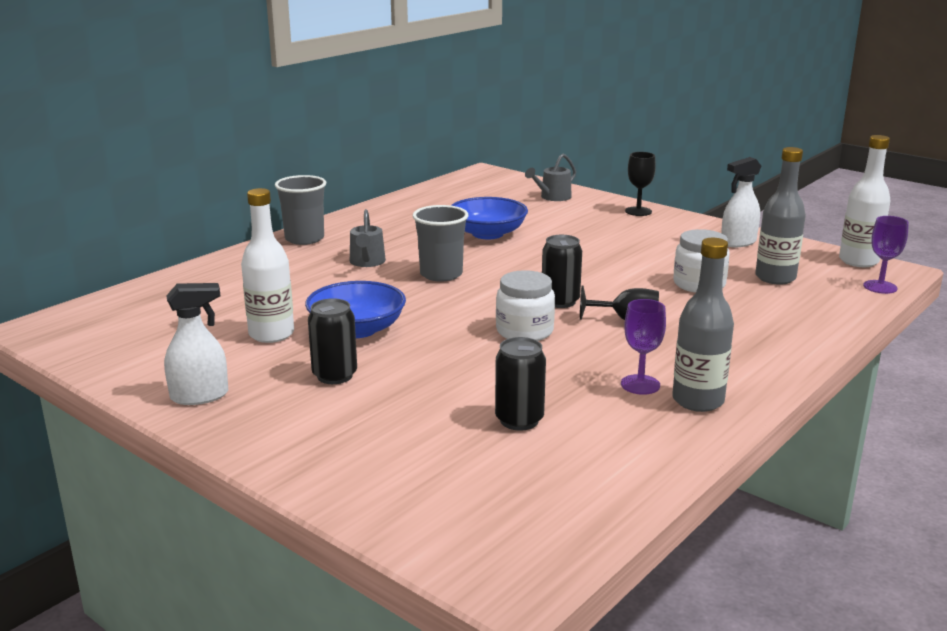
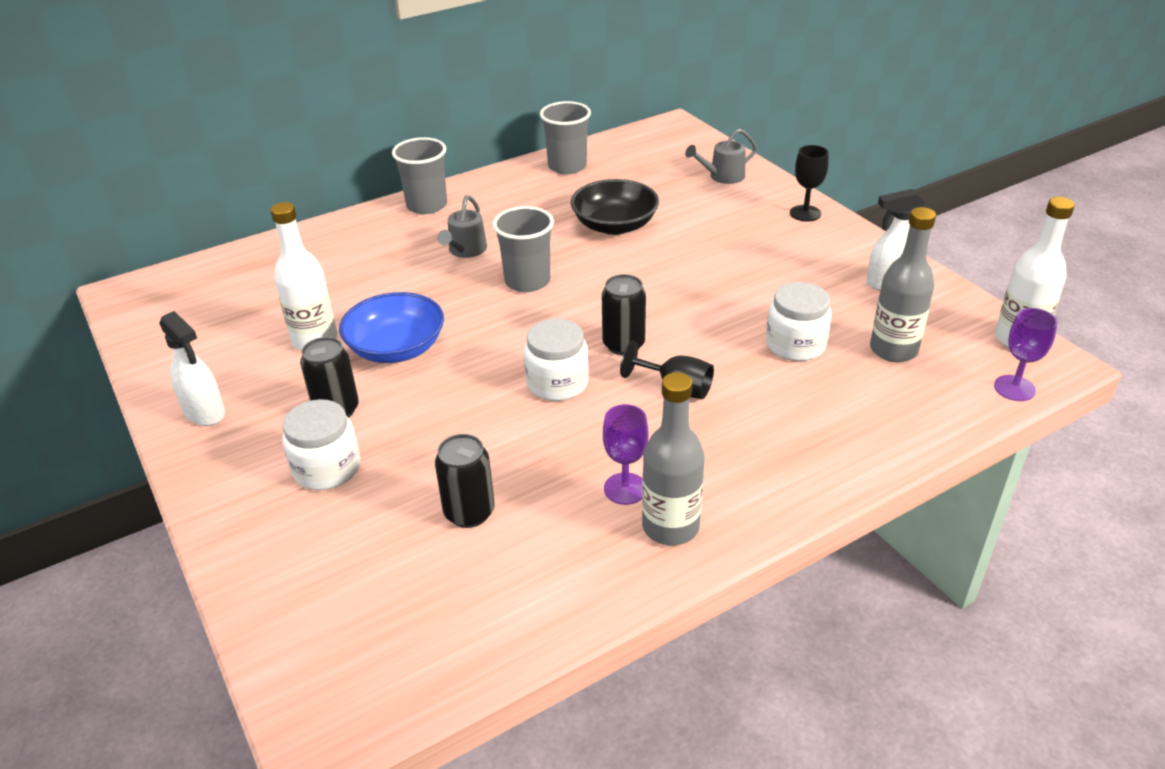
camera: 20 degrees right, 15 degrees up
(200, 396) = (204, 412): white spray bottle -> white spray bottle turned 45 degrees clockwise
(359, 414) = (327, 468): none -> white jar
(413, 203) = (567, 166): none -> grey cup
(487, 234) = (614, 225): blue bowl -> black bowl

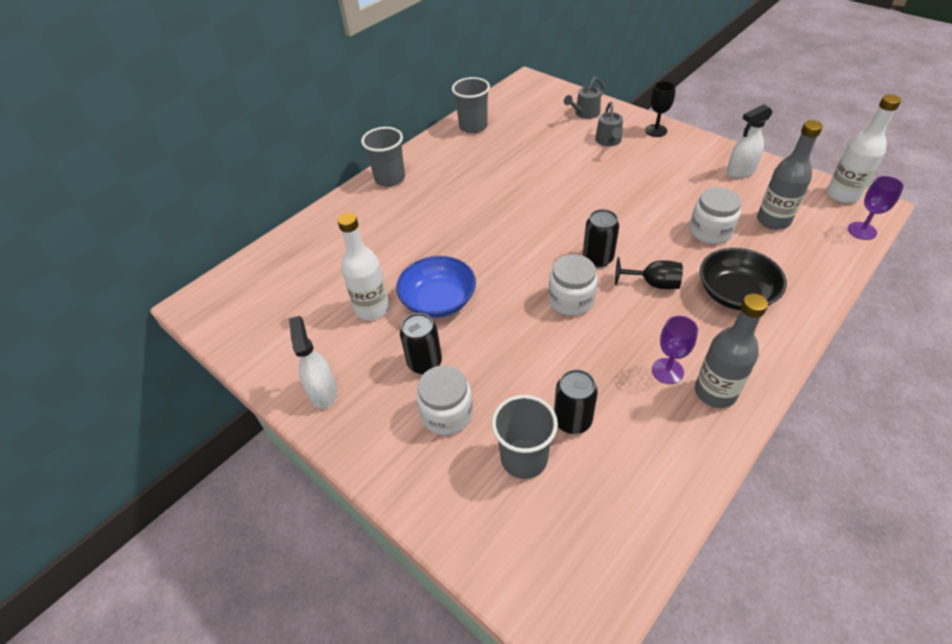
camera: 15 degrees left, 10 degrees up
(204, 412) = (323, 391): white spray bottle -> white spray bottle turned 135 degrees counterclockwise
(465, 250) = (441, 209): grey watering can -> grey watering can (609, 141)
(527, 281) = (500, 224): grey cup -> grey cup (524, 458)
(614, 225) = (535, 166): black bowl -> black bowl (735, 294)

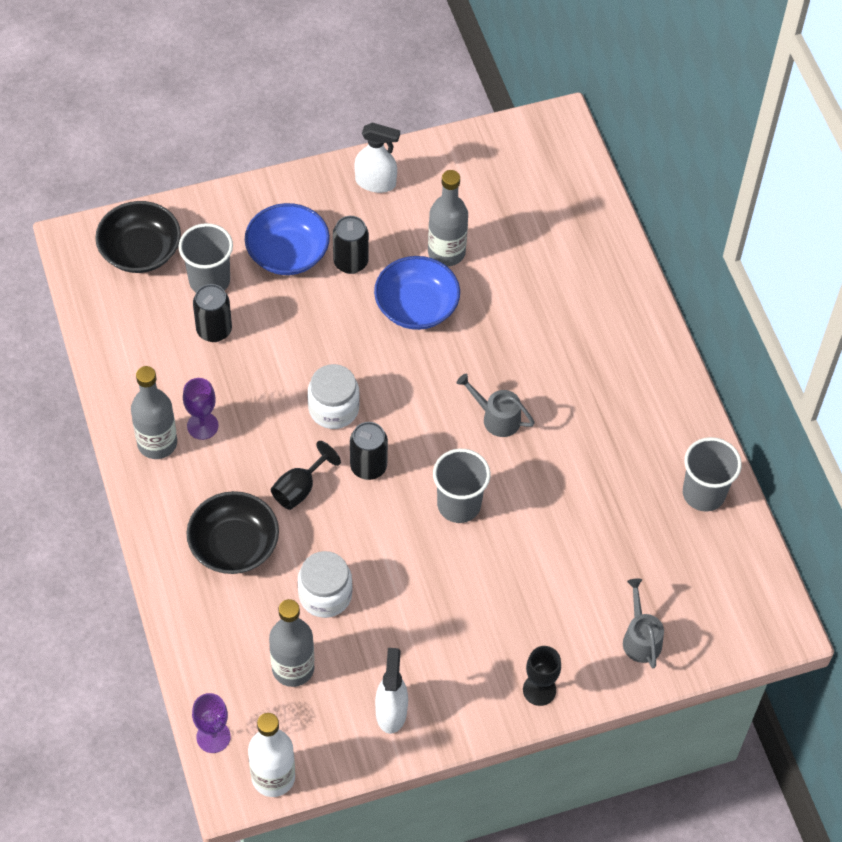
camera: 115 degrees right, 10 degrees up
(372, 308) = (446, 252): white bottle -> grey bottle
(390, 178) = (651, 354): grey cup -> grey cup (459, 505)
(447, 413) = (287, 253): white jar -> blue bowl
(537, 549) = (140, 251): none -> black bowl
(609, 141) = (557, 620): grey watering can -> grey watering can (497, 418)

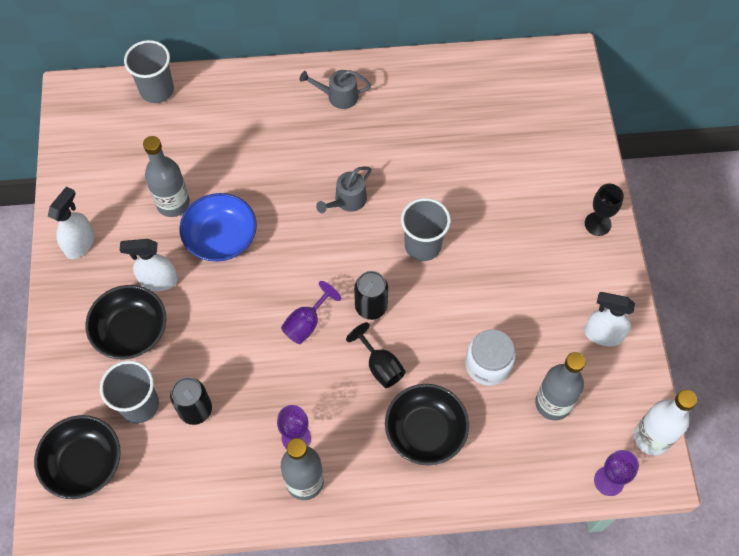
camera: 75 degrees left, 5 degrees up
(287, 253) = (131, 331): blue bowl -> black bowl
(333, 408) = (306, 323): white jar -> purple goblet
(350, 262) = (158, 280): black can -> white spray bottle
(640, 638) = (564, 146): grey watering can -> grey watering can (338, 96)
(703, 493) = (448, 77): grey cup -> grey cup (157, 90)

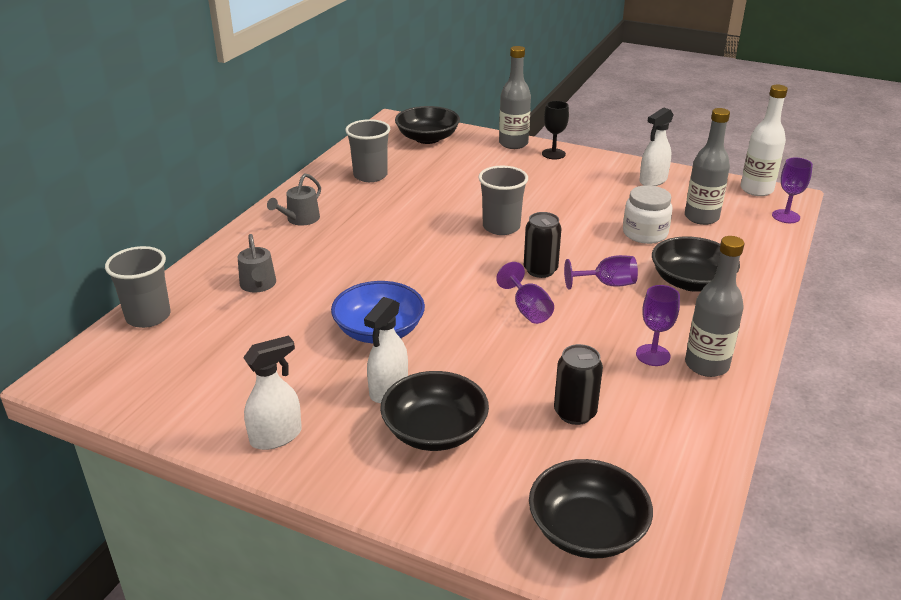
camera: 60 degrees left, 30 degrees down
(80, 243) = (276, 436): white spray bottle -> white spray bottle turned 90 degrees clockwise
(139, 405) = (538, 455): grey cup -> grey cup (370, 175)
(173, 203) = (302, 349): grey bottle -> grey bottle (513, 143)
(347, 201) = (416, 248): grey watering can -> grey watering can (258, 285)
(380, 366) = (607, 284): black goblet -> purple goblet
(551, 104) = (427, 138): none -> black bowl

